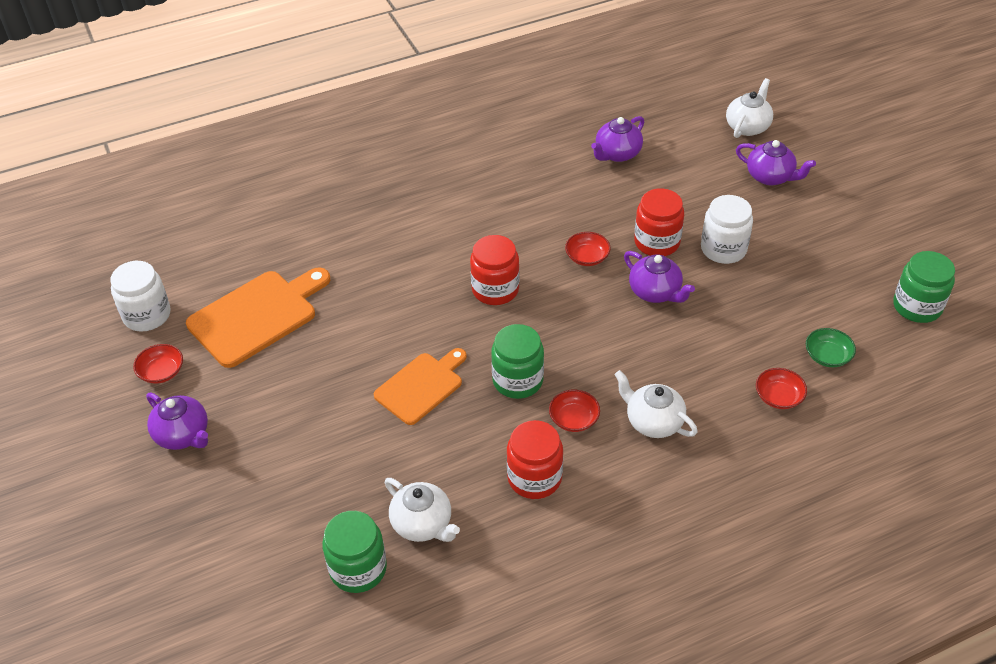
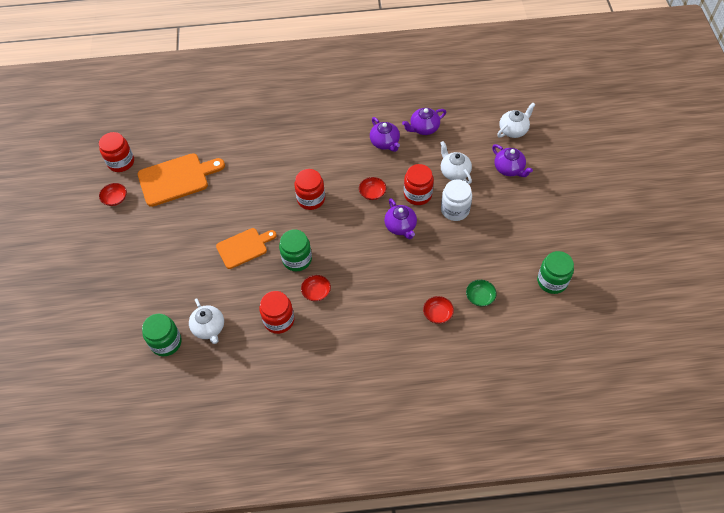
camera: 20 degrees right, 10 degrees up
(147, 315) = (121, 162): white jar -> red jar
(183, 435) = (111, 239): purple teapot -> purple teapot (385, 143)
(653, 422) = (359, 307): white teapot -> white teapot (454, 172)

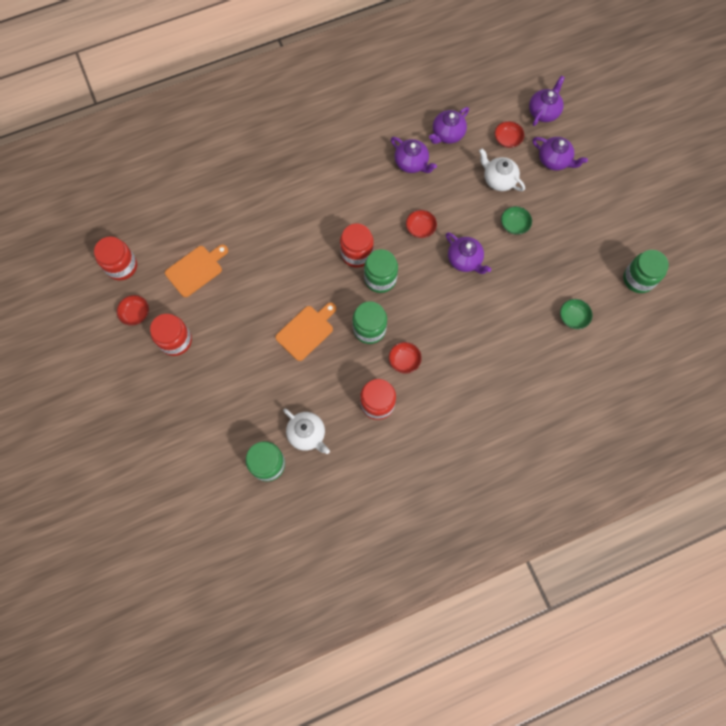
camera: 20 degrees left, 15 degrees up
(177, 179) = (196, 270): orange cutting board -> orange cutting board, size x0.66
(322, 223) = (380, 278): none -> green jar
(417, 194) = (469, 217): red jar -> red jar (175, 340)
(437, 314) = (537, 348): red bowl -> red bowl (507, 139)
(455, 210) = (514, 224): white jar -> green bowl
(513, 130) = (543, 111): white teapot -> purple teapot

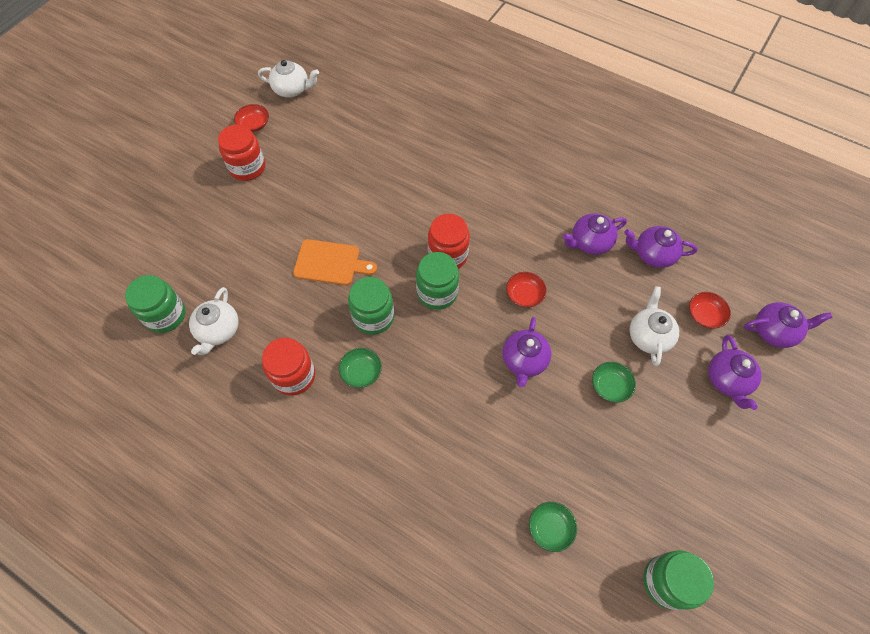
camera: 55 degrees right, 10 degrees down
(121, 266) = (292, 89): red jar -> white teapot
(196, 270) = (329, 141): orange cutting board -> none
(404, 360) = (361, 372): red bowl -> green bowl
(411, 163) = (590, 242): purple teapot -> purple teapot turned 60 degrees clockwise

